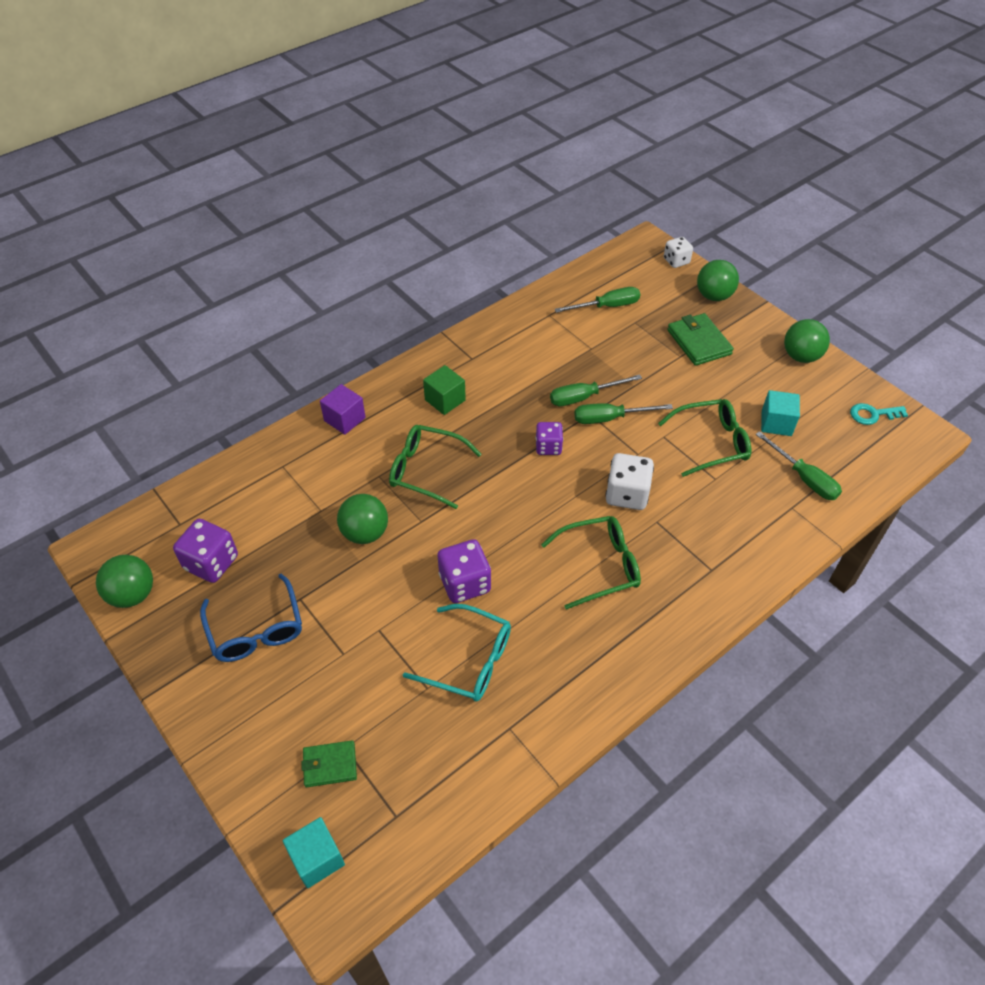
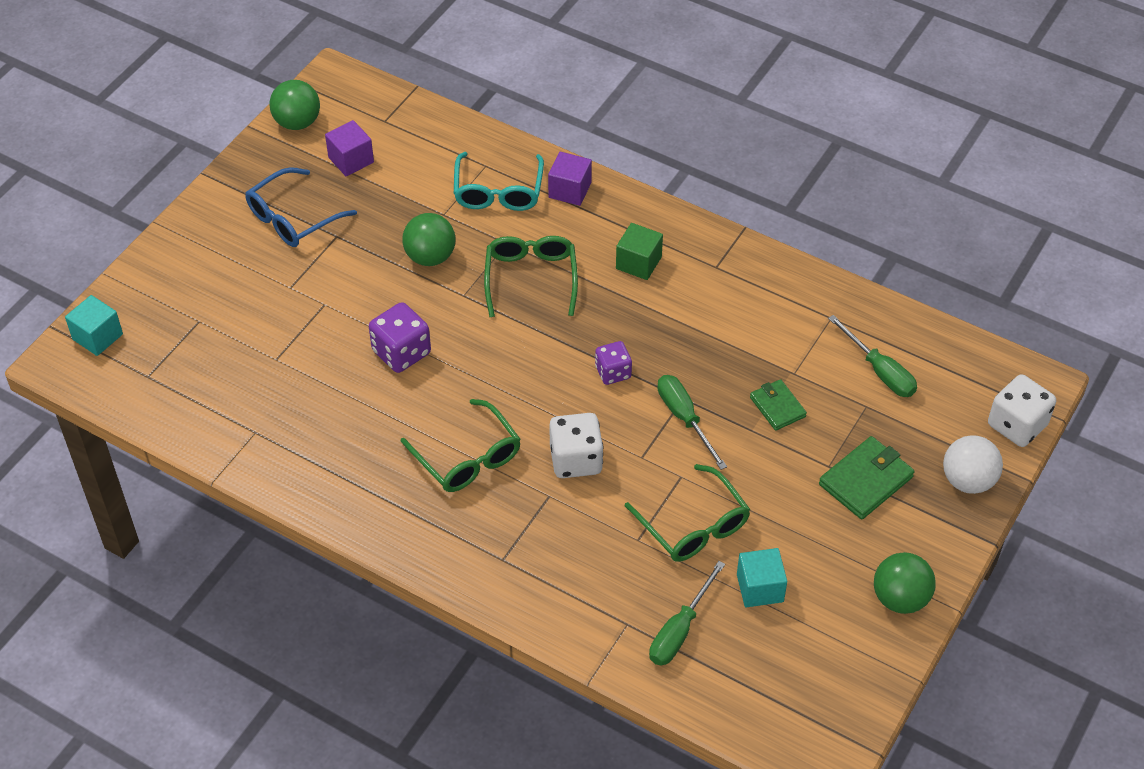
camera: 70 degrees right, 0 degrees up
(211, 563) = (351, 160): purple dice -> purple cube
(330, 765) = (180, 316): green wallet -> green wallet (777, 407)
(469, 660) = (315, 381): turquoise glasses -> turquoise glasses (498, 191)
(584, 397) = (707, 386): green screwdriver -> none
(676, 261) = (1017, 425): white dice -> white dice, size x1.54
(714, 296) = (968, 480): green ball -> white ball
(873, 414) = (829, 695): turquoise key -> none

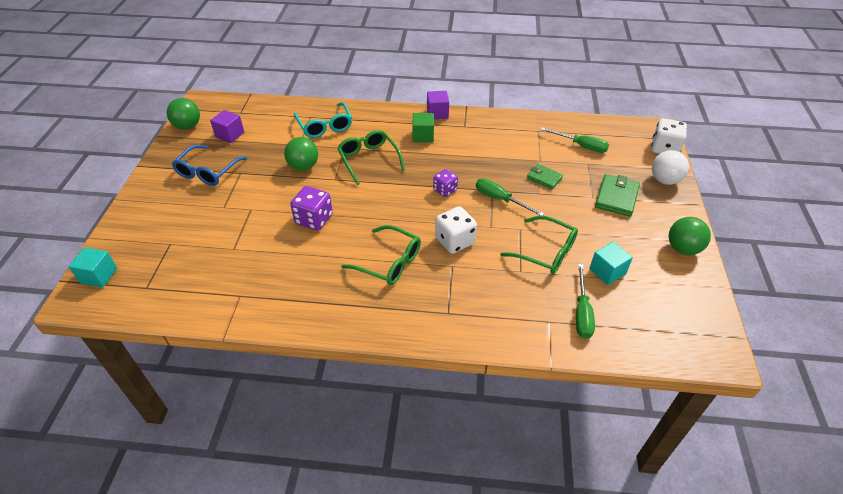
camera: 25 degrees left, 5 degrees down
(570, 190) = (364, 115): purple cube -> purple cube (437, 113)

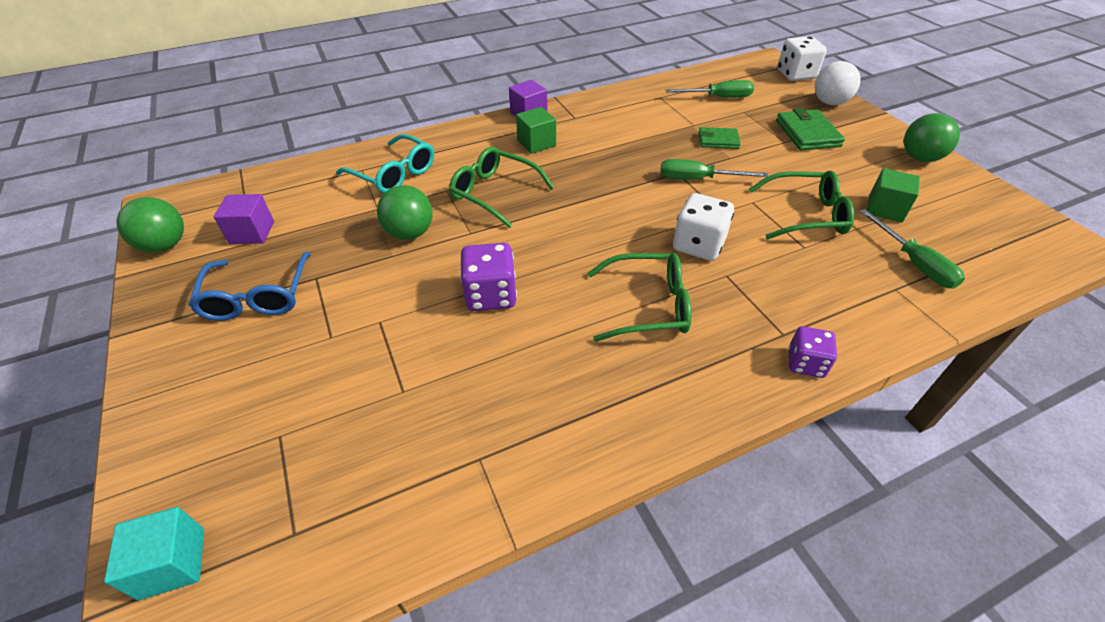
camera: 30 degrees left, 0 degrees up
(445, 190) = (625, 192): purple dice -> purple dice (805, 363)
(607, 271) = (885, 209): turquoise cube -> green cube

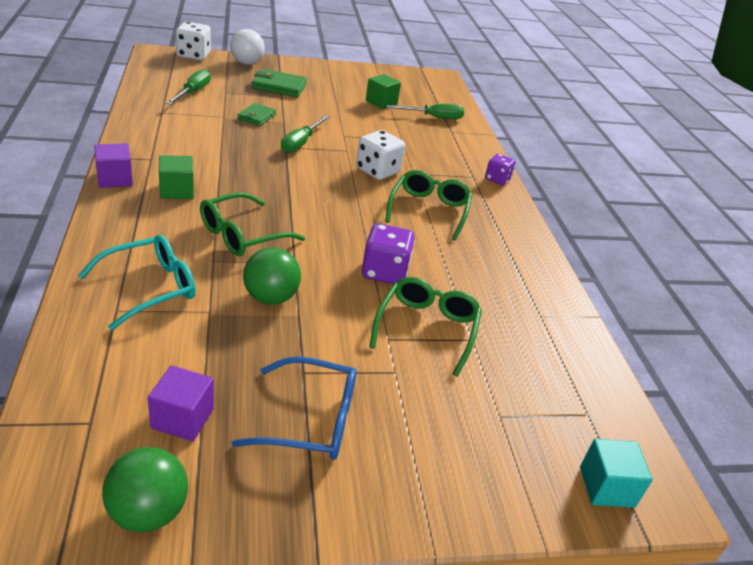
camera: 80 degrees left, 10 degrees down
(806, 215) = (370, 125): green glasses -> green glasses (426, 328)
(920, 158) = (339, 71): green ball -> none

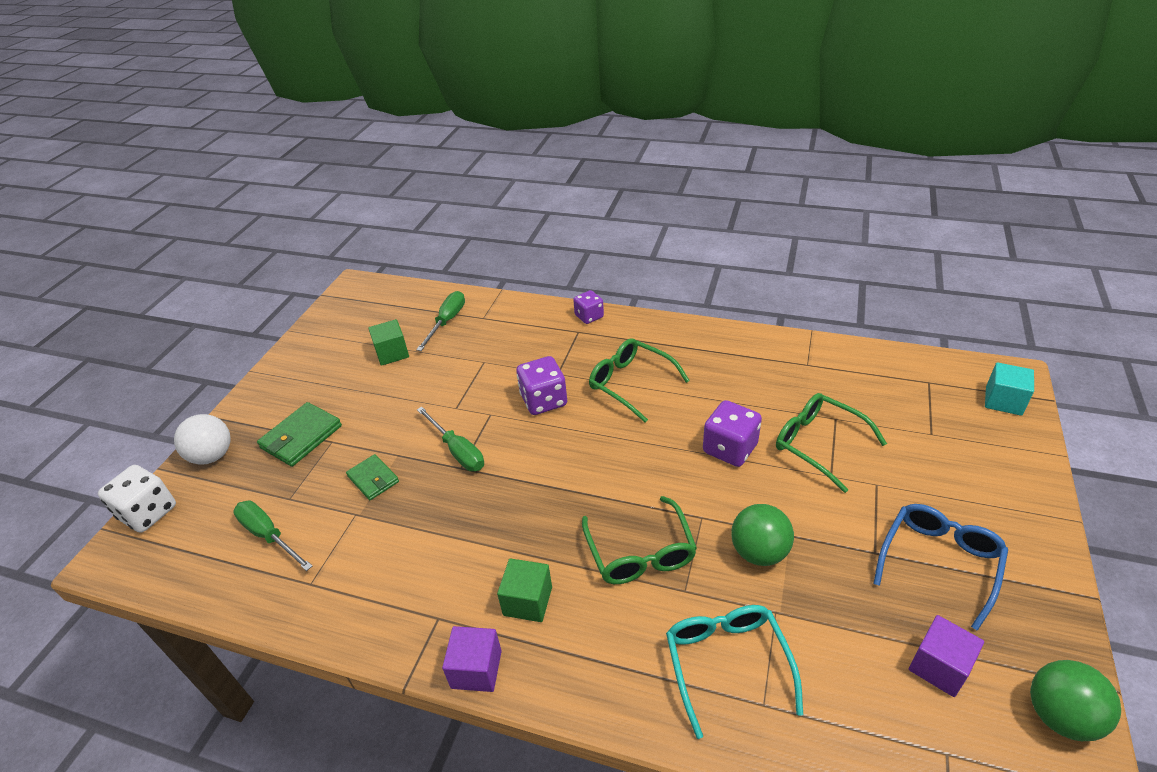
camera: 55 degrees left, 5 degrees up
(377, 171) = (544, 400): white dice -> purple dice

